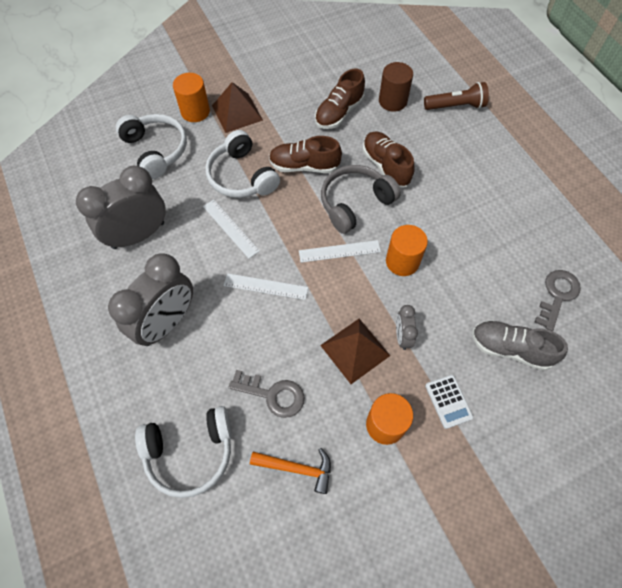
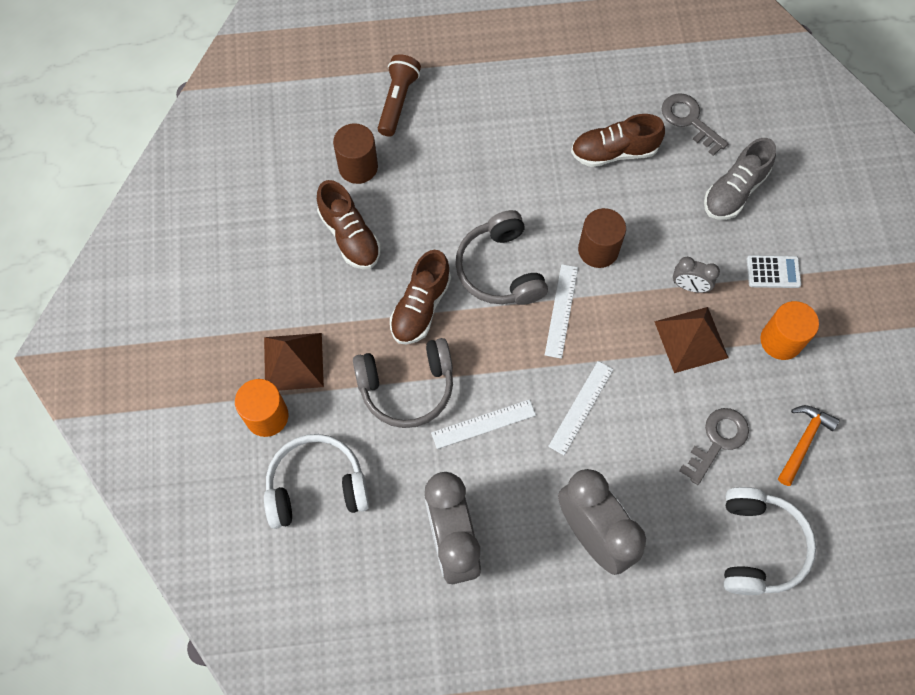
camera: 70 degrees left, 5 degrees up
(242, 176) = (407, 387): white headphones -> grey headphones
(385, 166) = (458, 215): brown shoe -> brown shoe (614, 152)
(402, 261) = (598, 250): orange cylinder -> brown cylinder

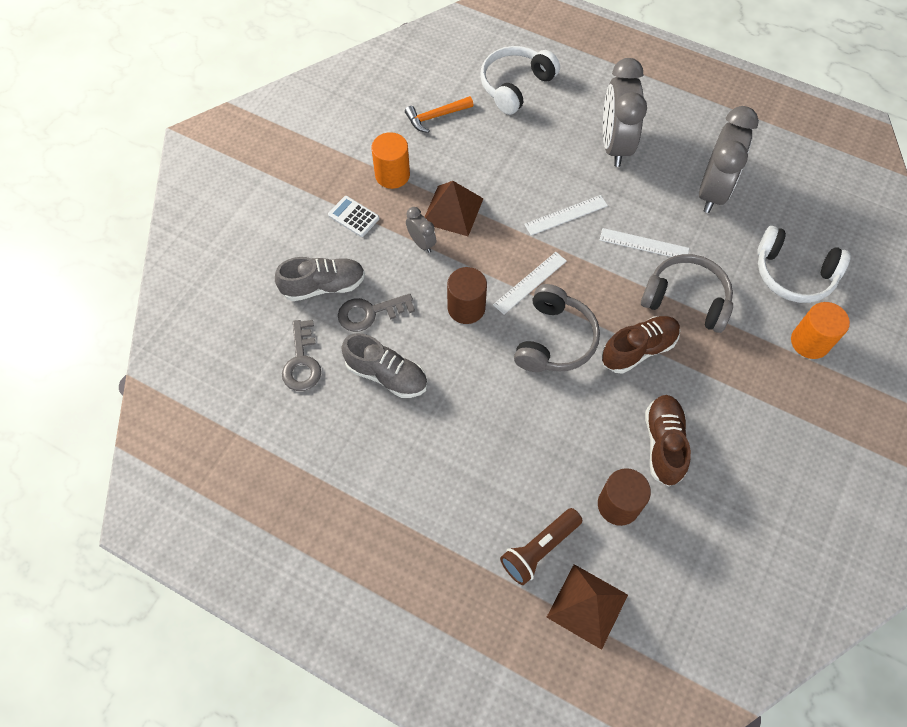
camera: 145 degrees left, 5 degrees down
(293, 361) = (768, 369): brown pyramid -> brown pyramid (587, 606)
(614, 152) = (386, 375): brown shoe -> grey shoe
(717, 441) = (490, 147): grey key -> grey key (370, 313)

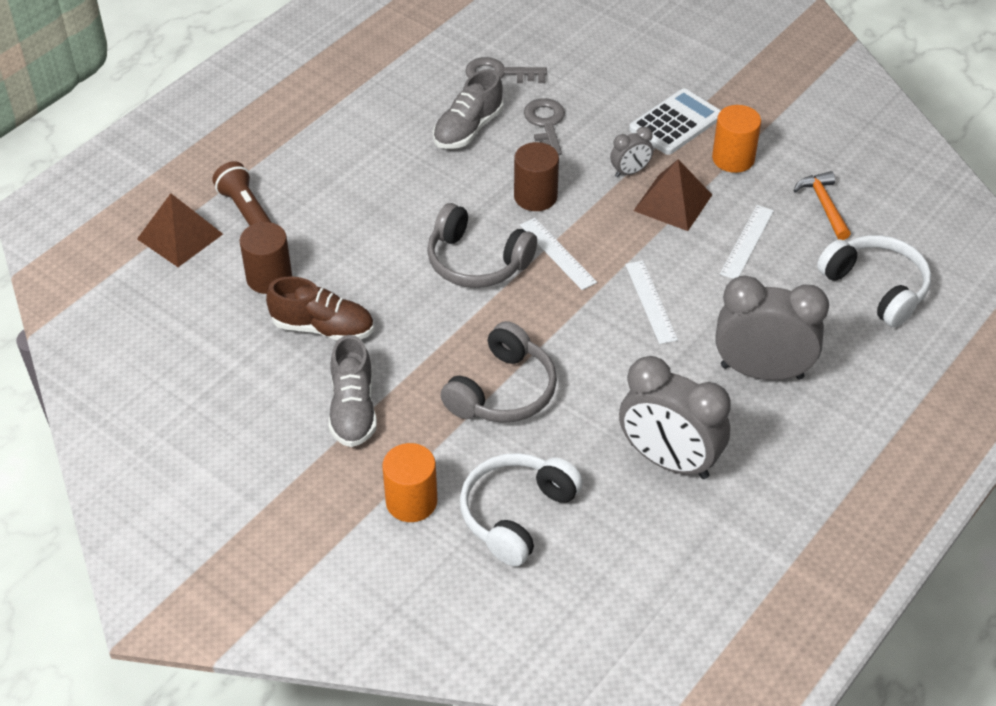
camera: 100 degrees right, 15 degrees down
(323, 286) = (587, 94): grey shoe -> grey shoe (353, 409)
(353, 217) = (675, 123): white calculator -> white calculator, size x1.61
(638, 350) = (445, 331): brown shoe -> none
(644, 244) = (593, 368): white ruler -> white ruler (747, 242)

